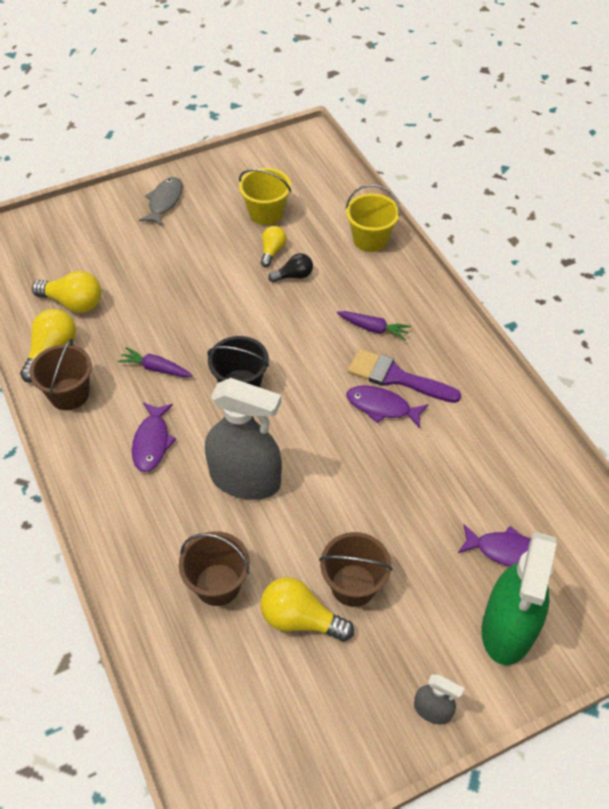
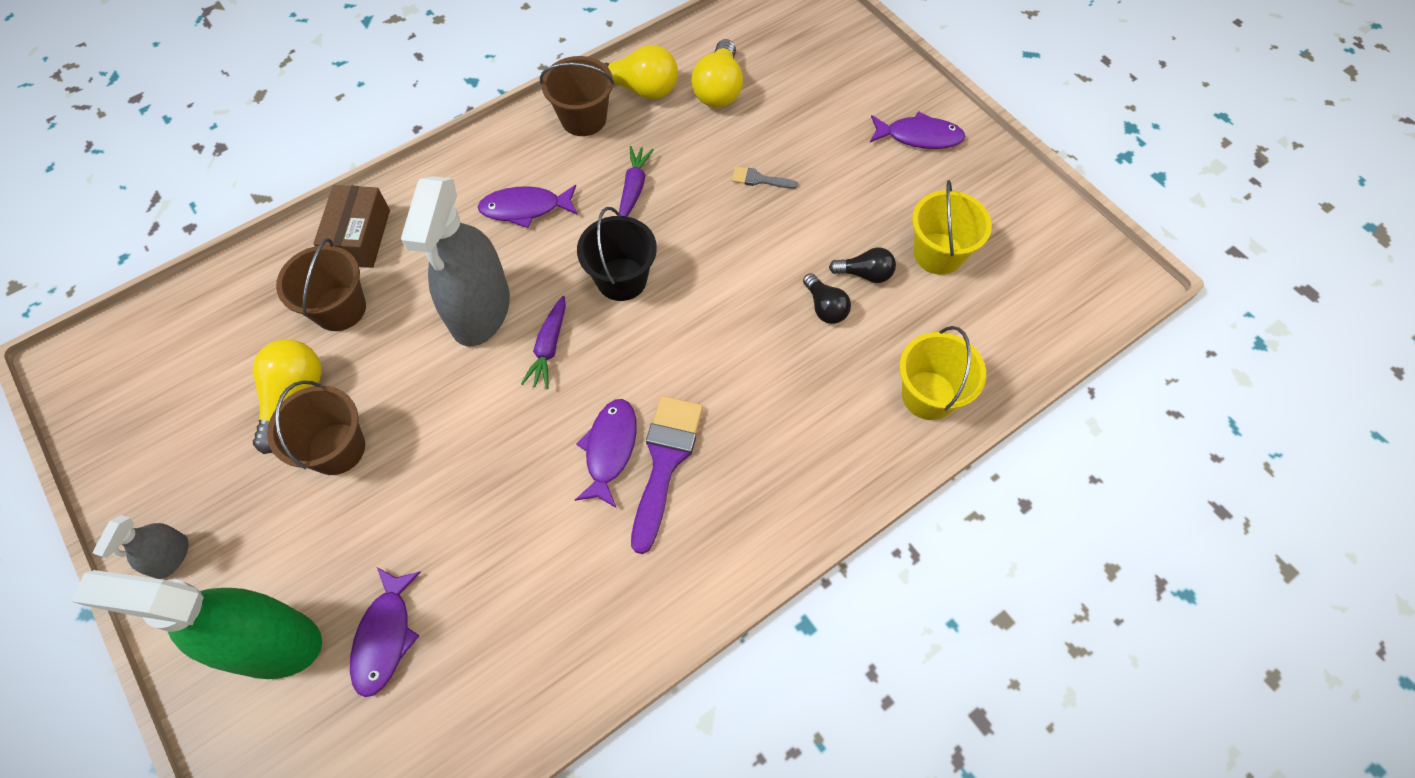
camera: 80 degrees right, 10 degrees up
(144, 569) = (359, 237): none -> brown box
(164, 202) = (919, 136): grey fish -> purple fish
(173, 292) = (759, 179): none -> grey brush
(272, 251) = (865, 274): yellow light bulb -> black light bulb
(373, 328) = (749, 421): purple carrot -> purple carrot (549, 347)

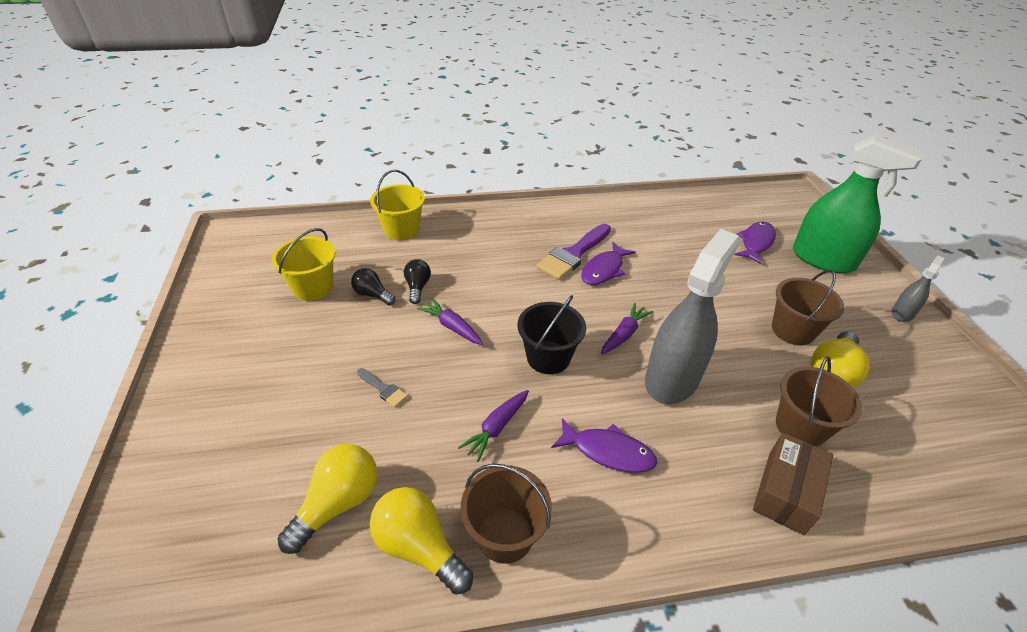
camera: 155 degrees left, 20 degrees down
(745, 271) = (452, 327): none -> purple carrot
(919, 136) = (221, 368): purple fish -> none

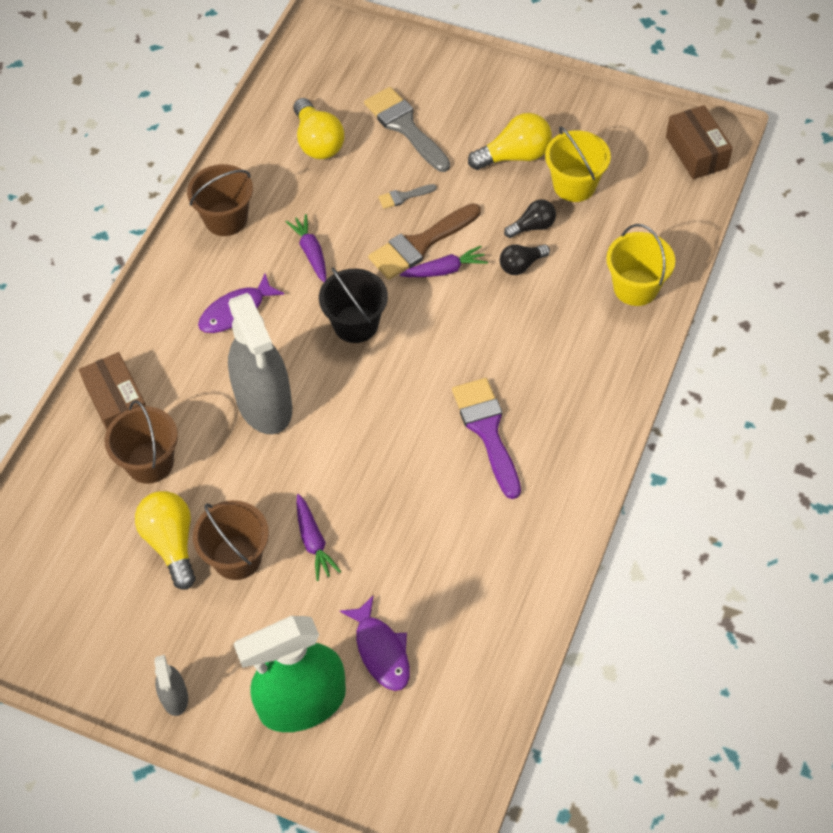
camera: 125 degrees right, 15 degrees up
(247, 239) = (696, 152): none -> brown box
(281, 431) = (405, 126): none -> grey brush
(417, 287) = (521, 265): black light bulb -> black light bulb turned 120 degrees clockwise
(419, 547) = (253, 172): yellow light bulb -> yellow light bulb (515, 156)
(434, 353) = (420, 244): none -> brown brush
(604, 270) = (441, 444): purple fish -> none
(624, 334) = (340, 401): purple carrot -> purple carrot (313, 541)

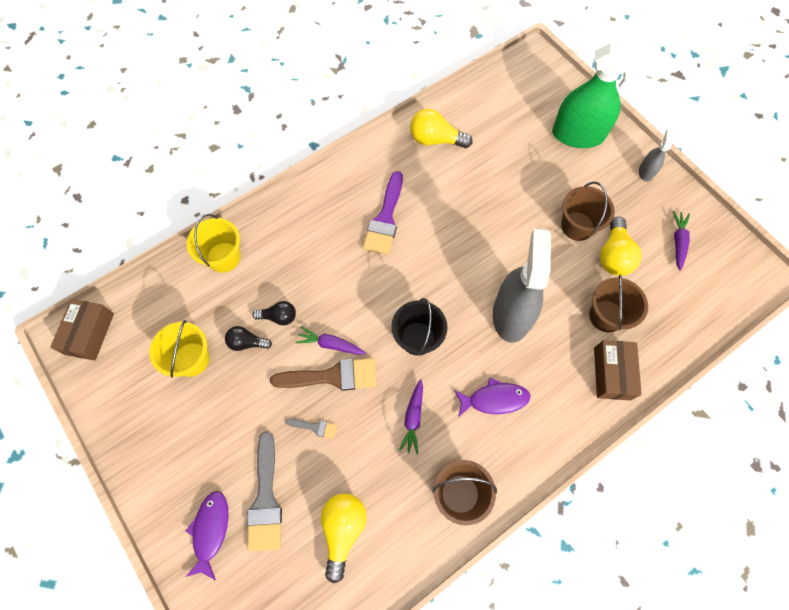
camera: 150 degrees left, 10 degrees up
(313, 541) = (527, 211): purple carrot -> purple carrot (678, 242)
(381, 651) = (522, 137): purple fish -> purple fish (210, 530)
(515, 156) = (209, 413): yellow light bulb -> yellow light bulb (435, 140)

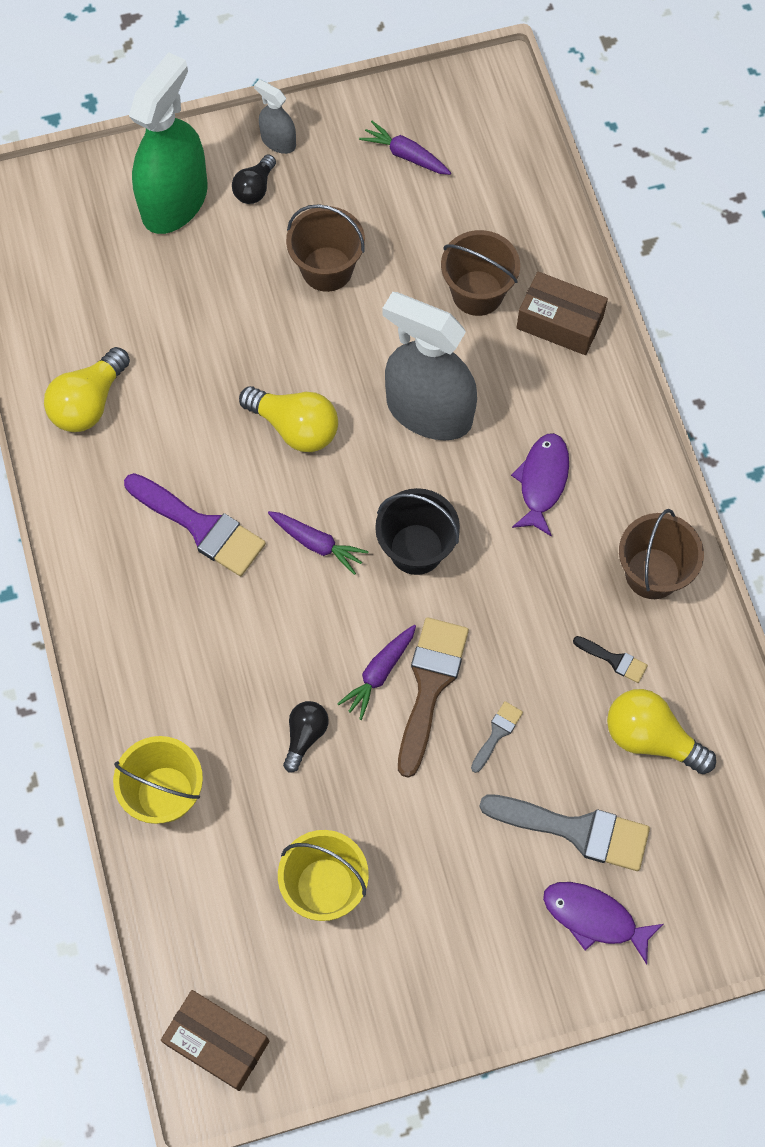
camera: 70 degrees left, 0 degrees up
(247, 342) = (329, 795): black light bulb -> black light bulb (255, 188)
(389, 487) = (614, 660): none -> black brush
(413, 418) = (531, 596): purple carrot -> purple carrot (317, 544)
(613, 255) = (392, 243): yellow light bulb -> yellow light bulb (295, 427)

